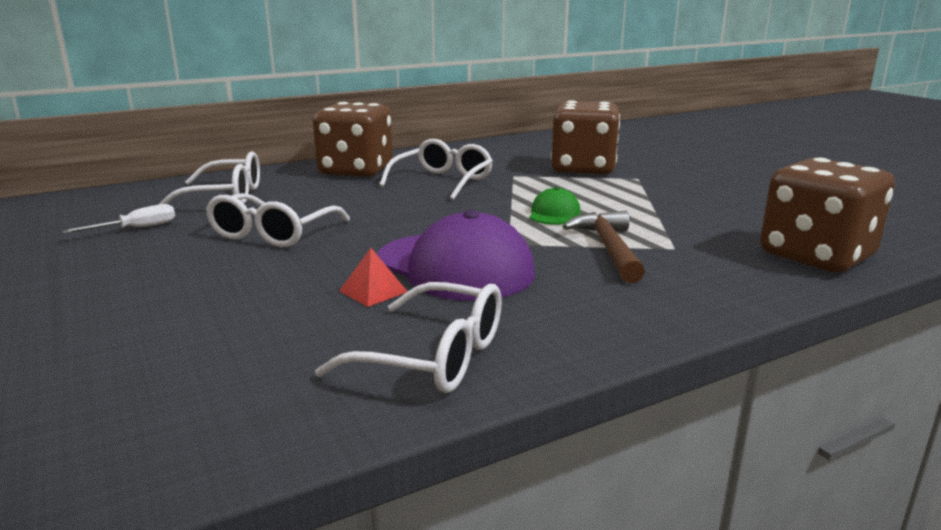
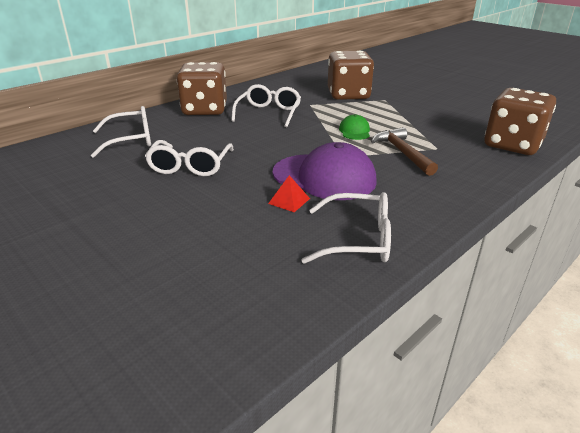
camera: 15 degrees left, 10 degrees up
(136, 228) = (90, 173): white screwdriver -> none

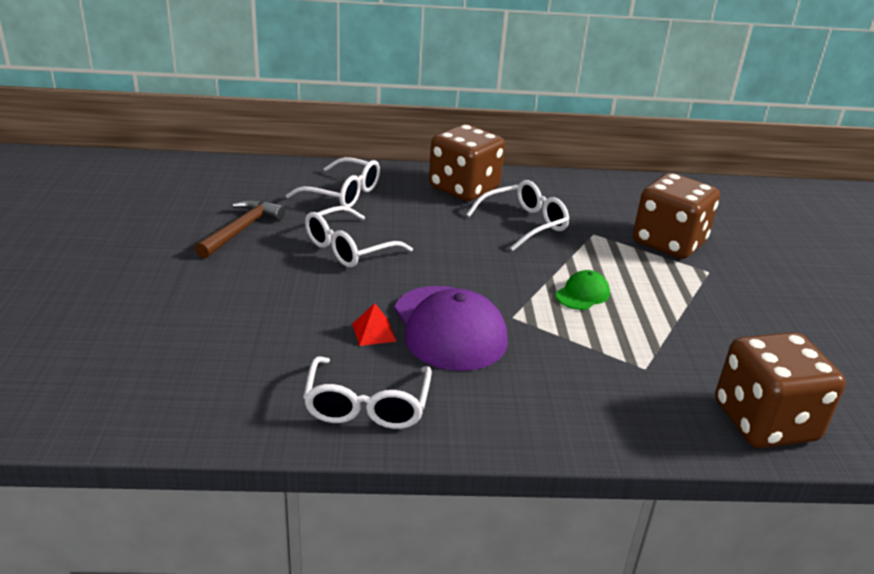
camera: 40 degrees right, 0 degrees up
(358, 240) = (367, 406): white glasses -> white glasses turned 45 degrees clockwise
(402, 153) = (587, 350): brown hammer -> brown hammer (241, 230)

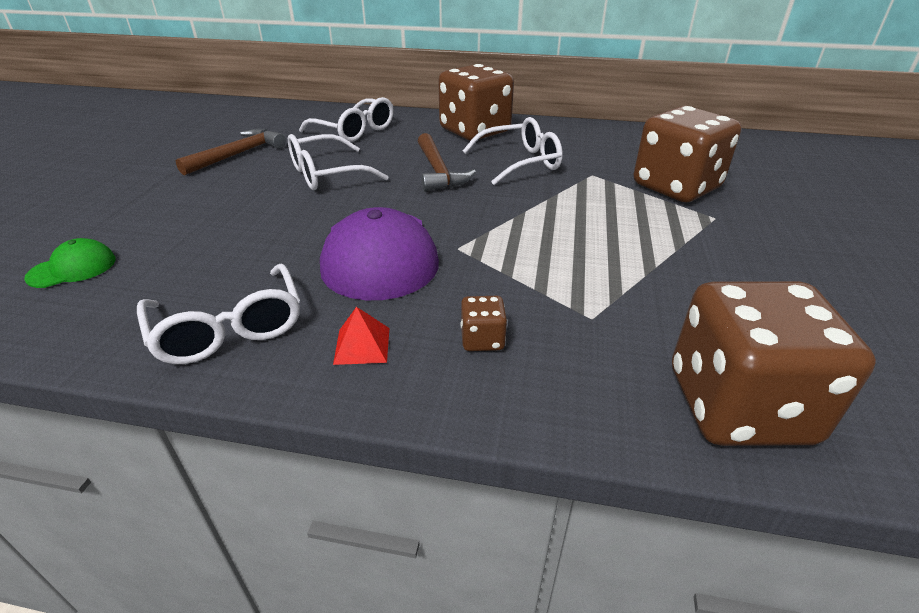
camera: 15 degrees right, 5 degrees up
(367, 406) = (229, 329): white glasses -> white glasses turned 45 degrees counterclockwise
(374, 332) = (295, 252): red pyramid -> red pyramid (362, 345)
(453, 238) = (438, 171): none -> brown hammer
(572, 393) = (482, 339): none -> brown dice
(582, 294) = (551, 231): green cap -> green cap (72, 268)

